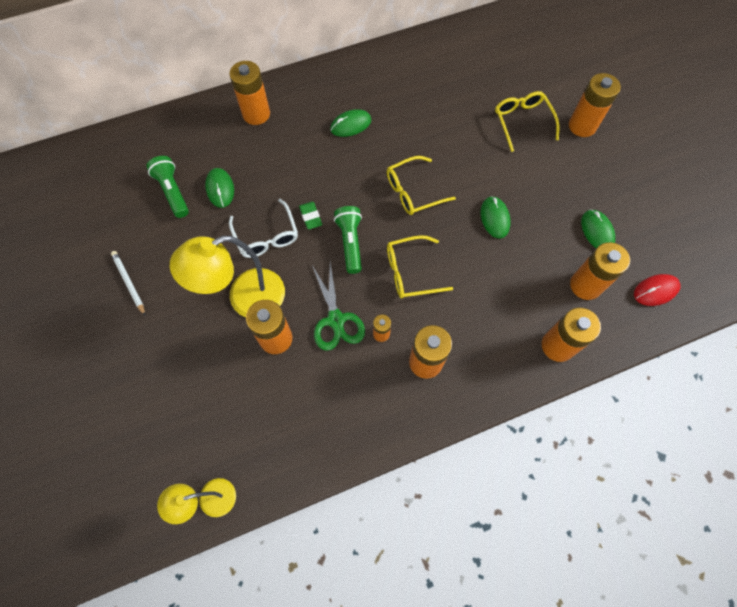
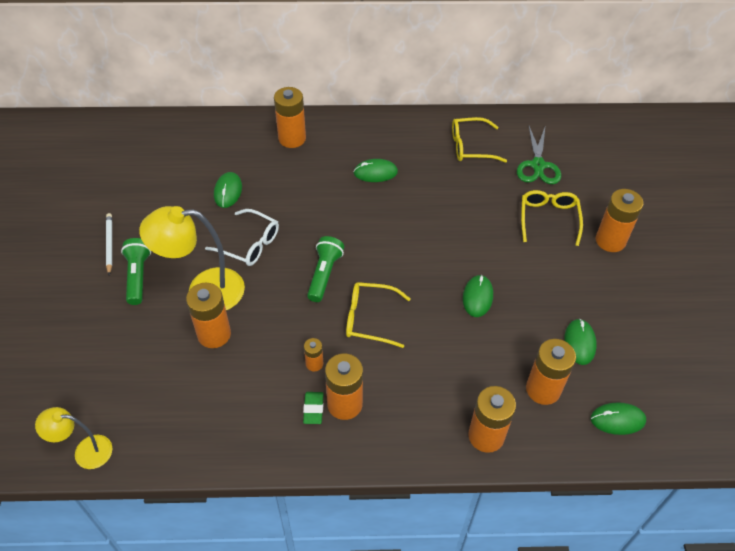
camera: 20 degrees right, 15 degrees down
(172, 192) = (185, 181): green flashlight -> green flashlight (138, 276)
(266, 236) = (249, 244): white glasses -> white glasses turned 60 degrees counterclockwise
(310, 217) = (298, 240): green eraser -> green eraser (313, 409)
(336, 320) = (277, 337): green scissors -> green scissors (538, 165)
(413, 191) = (407, 248): yellow glasses -> yellow glasses (471, 146)
(655, 290) = (617, 420): red mouse -> green mouse

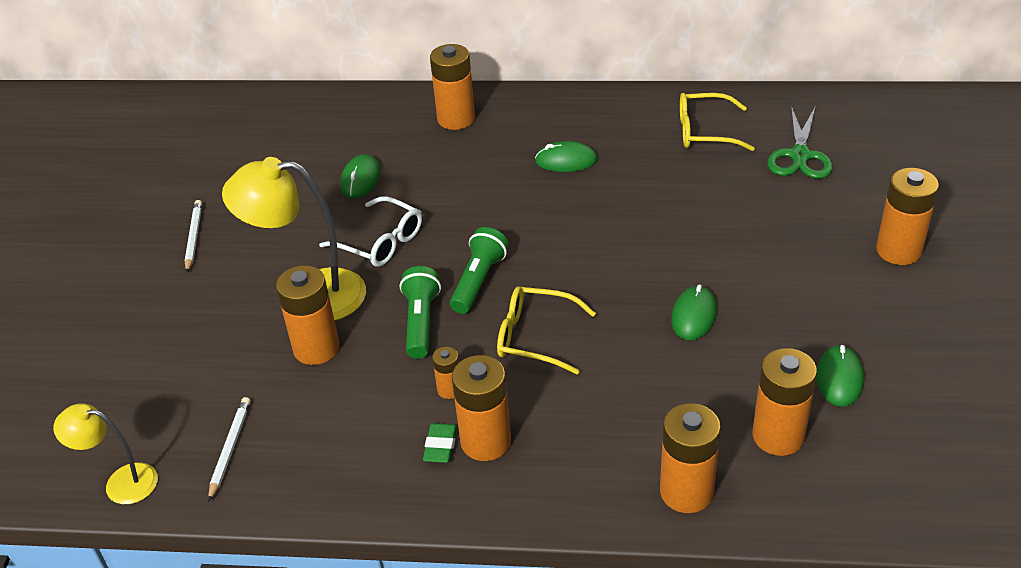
camera: 10 degrees right, 10 degrees down
(138, 276) = (225, 276): green flashlight -> green flashlight (420, 322)
(162, 419) = (230, 448): none -> white pencil
(548, 219) = (809, 221): yellow glasses -> none
(617, 420) = (888, 480): green mouse -> none

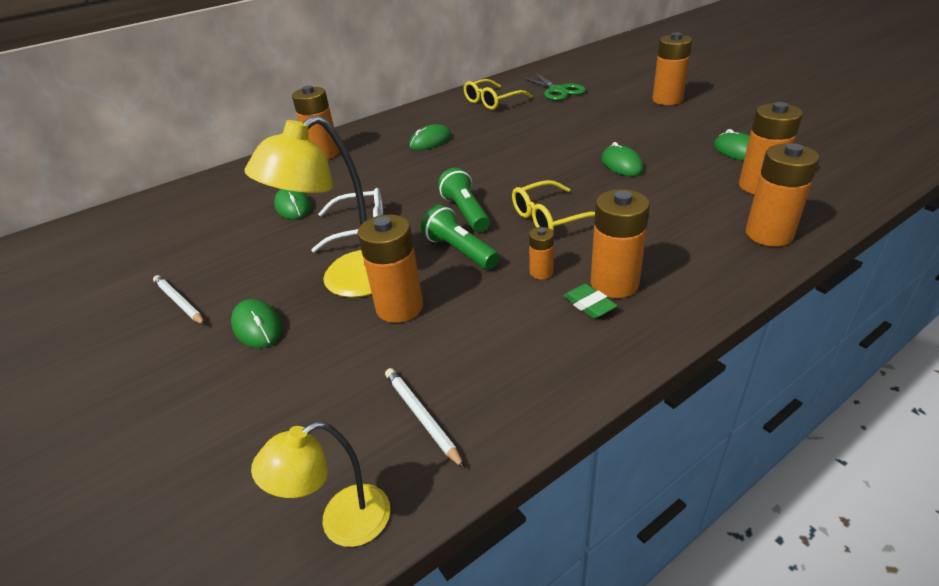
camera: 40 degrees left, 5 degrees down
(216, 298) = (257, 326): none -> green mouse

